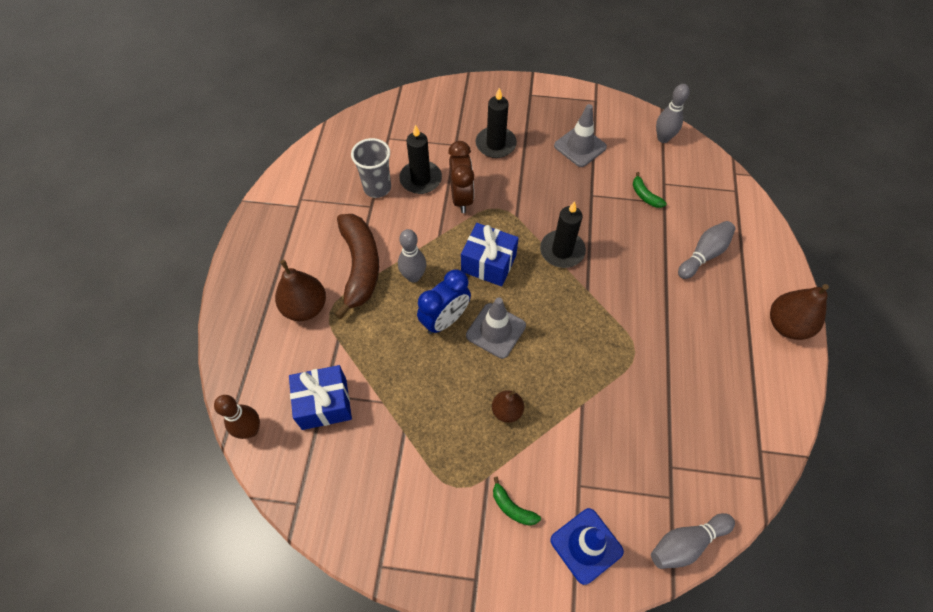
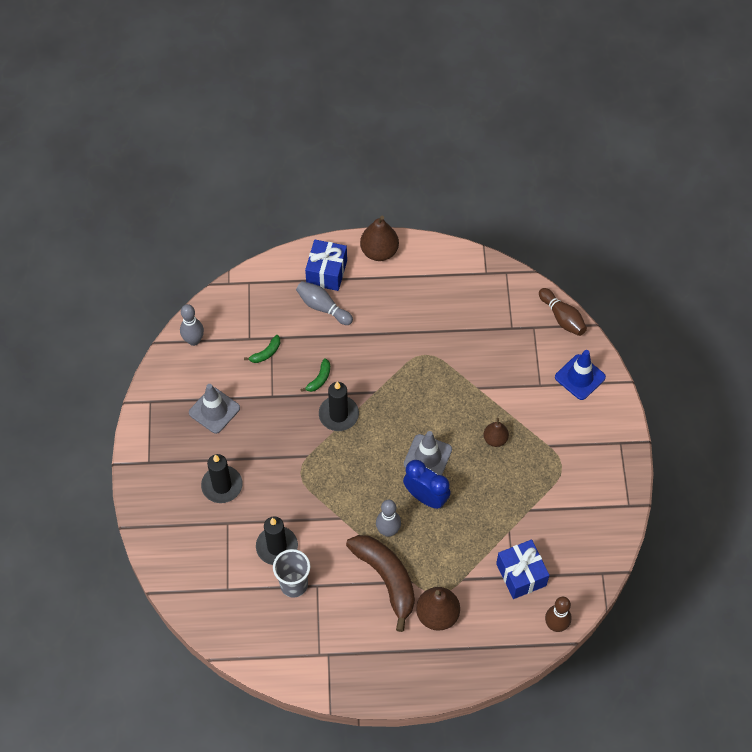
camera: 100 degrees left, 0 degrees up
(360, 267) = (386, 578): brown banana -> brown banana turned 75 degrees clockwise
(461, 198) = (293, 506): brown clock -> none
(488, 263) = (363, 472): blue gift -> blue gift (326, 272)
(512, 507) = (566, 426): green banana -> green banana (319, 379)
(686, 543) = (562, 317): grey bowling pin -> brown bowling pin

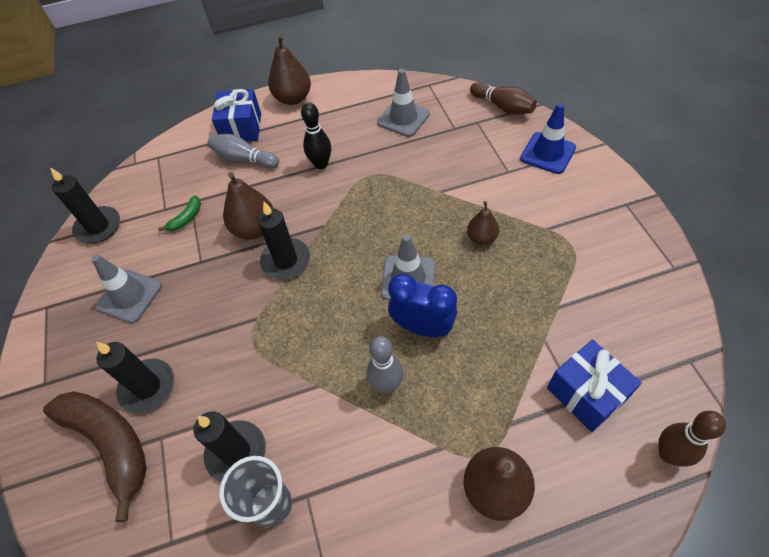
camera: 10 degrees left, 5 degrees down
(194, 340) = (98, 227): grey bowling pin -> black candle
(319, 379) = (254, 229): green banana -> brown pear
(386, 578) = (404, 454): brown banana -> brown banana (110, 444)
(387, 332) = (321, 164): none -> black bowling pin
(471, 304) = (403, 118): none -> grey traffic cone

